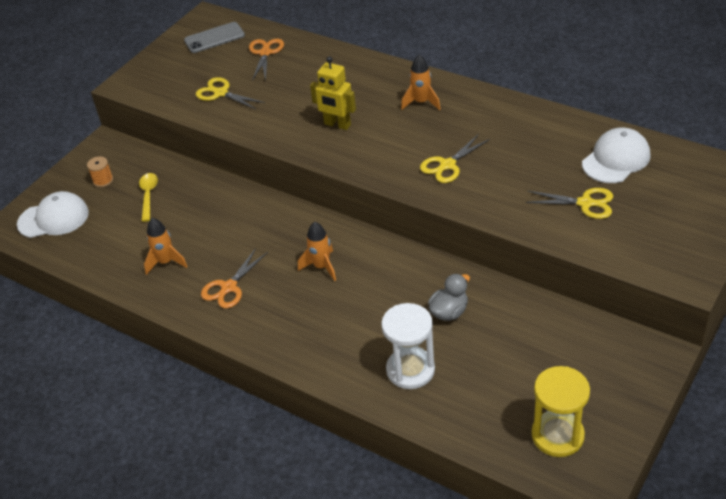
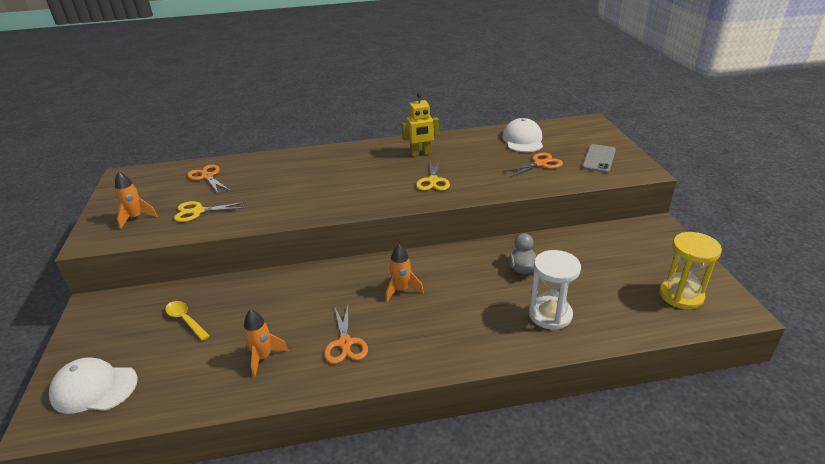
camera: 45 degrees left, 10 degrees down
(53, 218) = (94, 388): white cap -> white cap turned 120 degrees counterclockwise
(103, 180) = (121, 332): orange spool -> none
(214, 38) = (148, 184): grey phone -> grey phone (599, 159)
(337, 125) = (324, 192): yellow robot -> yellow robot (421, 153)
(421, 102) = (367, 159): orange rocket -> orange rocket (136, 218)
(585, 203) = (540, 164): yellow scissors -> orange scissors

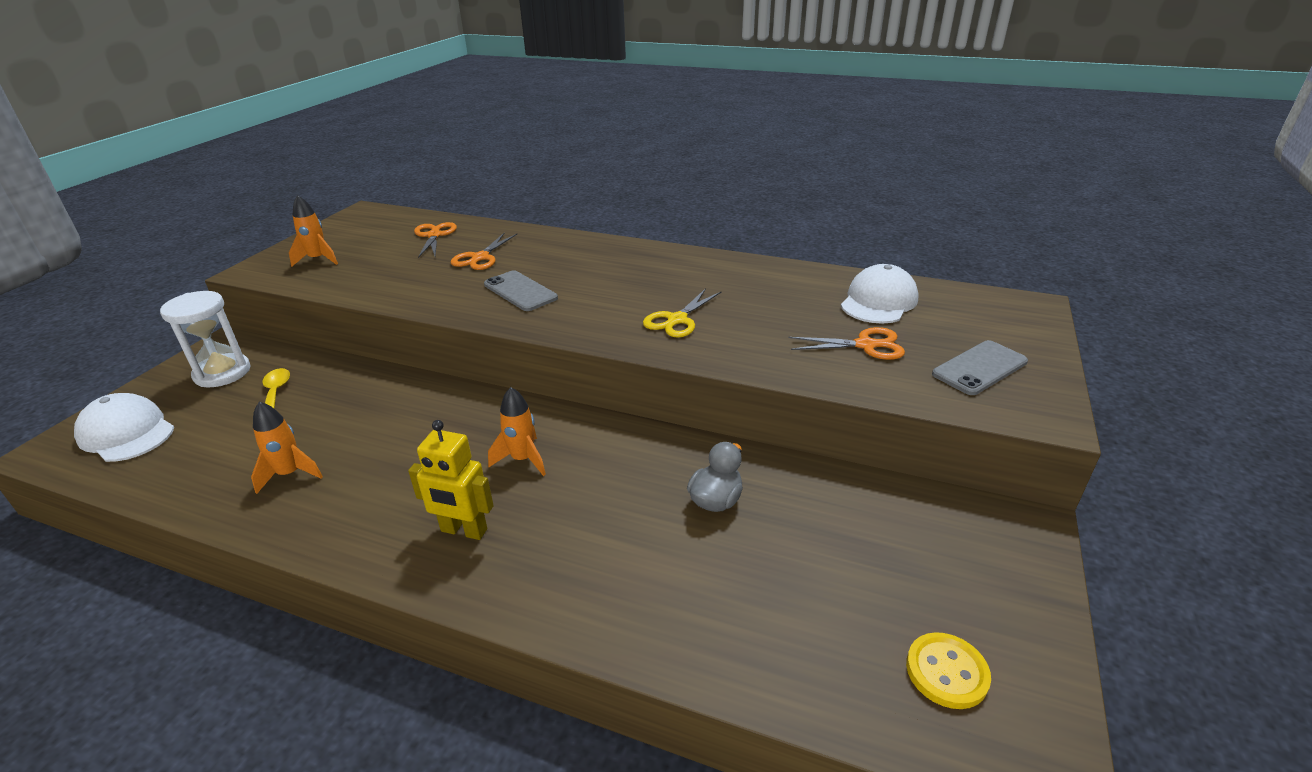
camera: 30 degrees right, 0 degrees up
(198, 211) = (378, 271): yellow scissors -> none
(319, 193) = (520, 291): none -> grey phone
(345, 343) = (385, 499): orange scissors -> orange scissors (480, 258)
(421, 153) = (704, 278): yellow robot -> yellow robot (463, 531)
(550, 314) = (680, 591): white hourglass -> white hourglass (222, 373)
(681, 295) = (946, 672): yellow hourglass -> yellow button

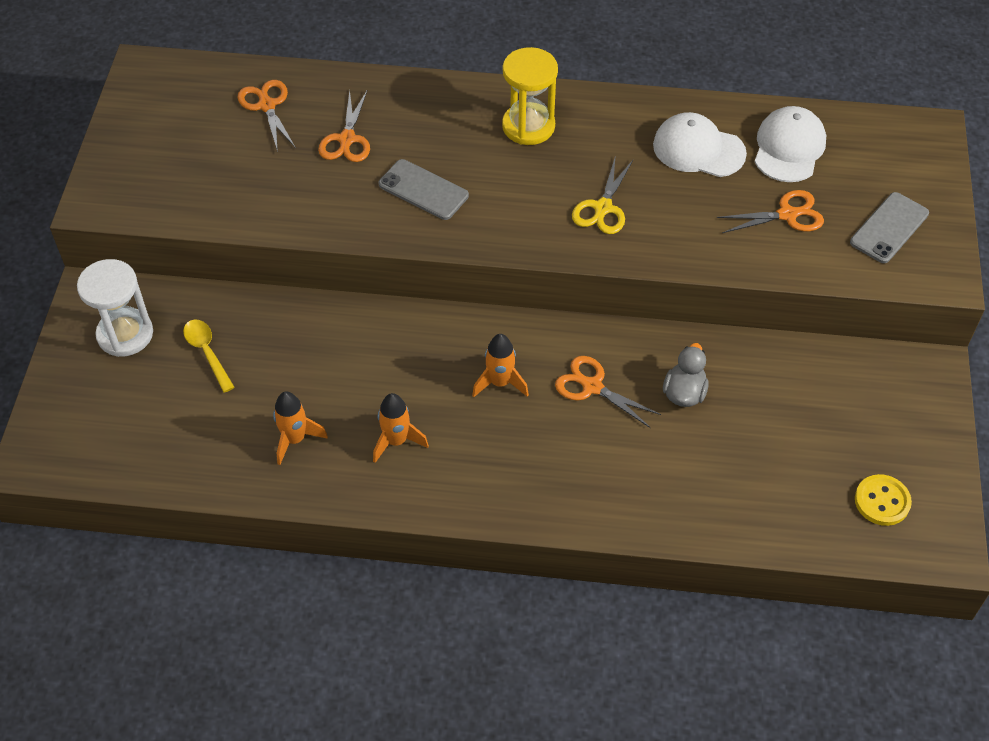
camera: 15 degrees left, 20 degrees up
(126, 433) = (92, 426): white cap -> white cap (698, 149)
(318, 259) = (158, 172): orange rocket -> orange rocket (396, 441)
(463, 531) = (487, 463): yellow robot -> none
(616, 478) = (592, 387): none -> orange scissors
(637, 265) = (528, 126): none -> yellow hourglass

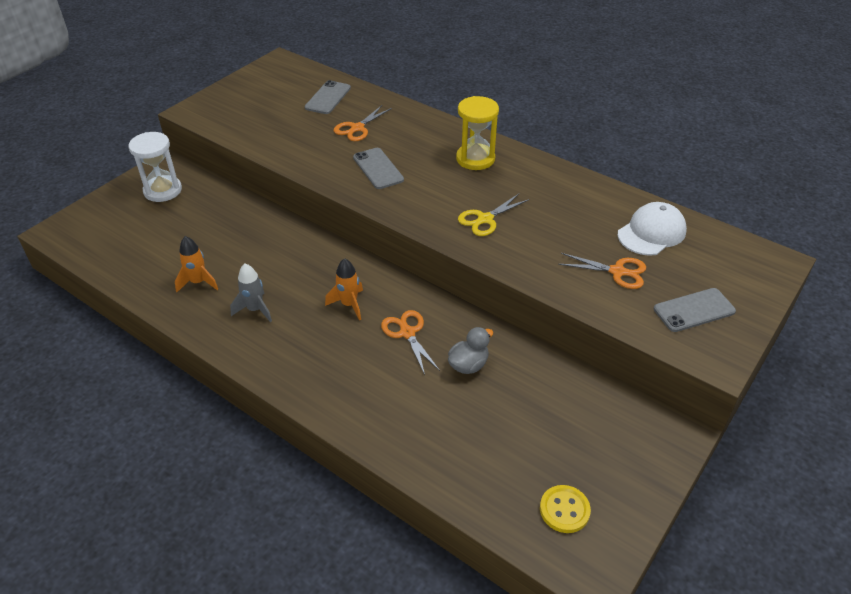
camera: 30 degrees right, 10 degrees down
(207, 353) = (195, 217): yellow spoon -> none
(267, 106) = (328, 98): orange scissors -> grey phone
(396, 441) = (255, 310): orange rocket -> grey rocket
(698, 149) = (582, 210): white cap -> none

